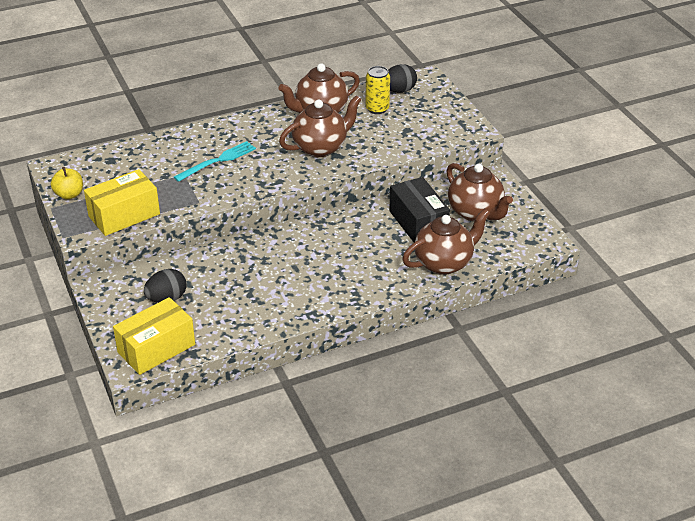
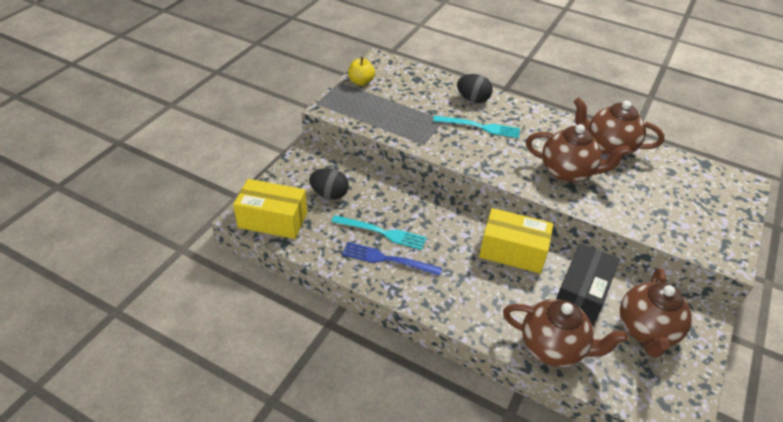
camera: 50 degrees right, 5 degrees up
(124, 215) = (368, 117): yellow box -> yellow box (512, 251)
(247, 290) = (382, 233): none -> turquoise fork
(278, 302) = (387, 259): none -> blue fork
(377, 109) = (660, 177): yellow can -> none
(399, 91) = (702, 176): black egg -> black egg (473, 99)

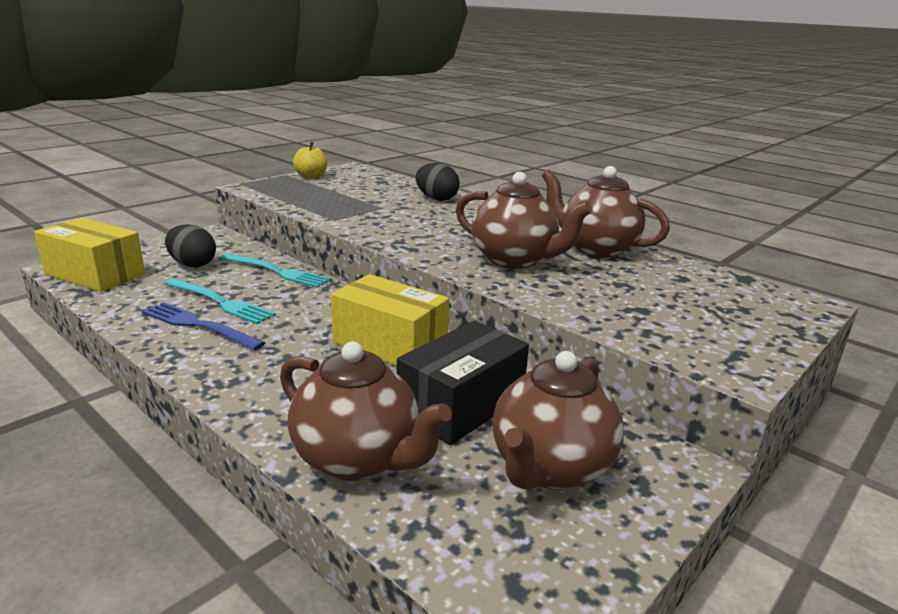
camera: 15 degrees right, 20 degrees down
(480, 127) = (423, 216): turquoise fork -> turquoise fork (277, 272)

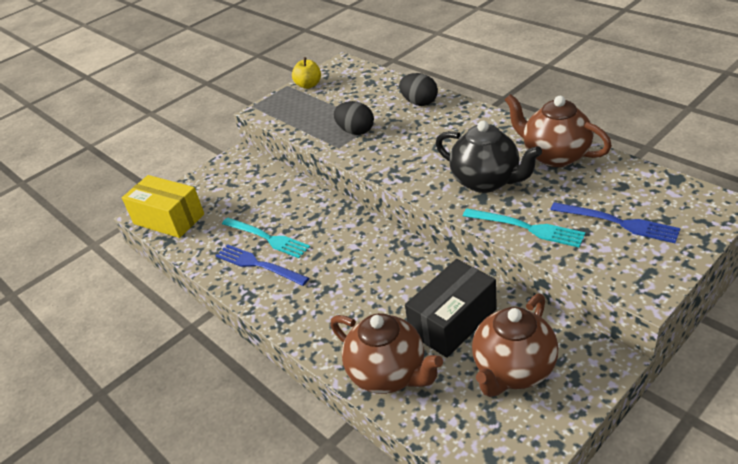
camera: 10 degrees right, 15 degrees up
(192, 264) = (235, 197): black egg -> black egg (356, 131)
(277, 272) = (301, 197): turquoise fork -> turquoise fork (526, 228)
(389, 344) = (397, 268): yellow box -> none
(514, 260) = (486, 181): brown teapot -> black teapot
(684, 307) = (618, 223): none -> blue fork

